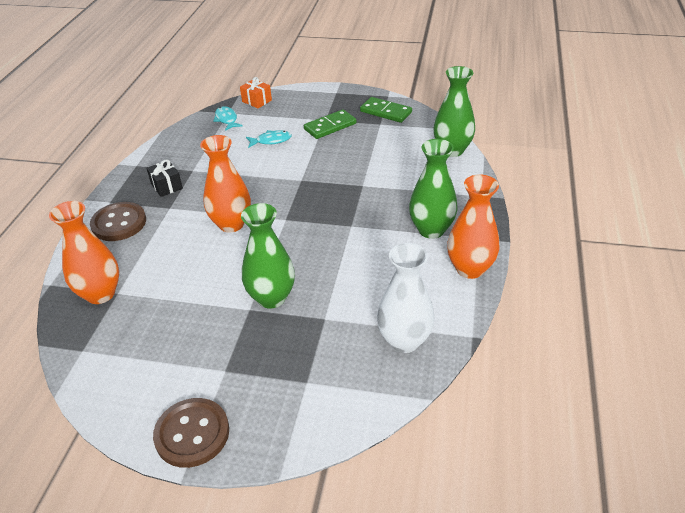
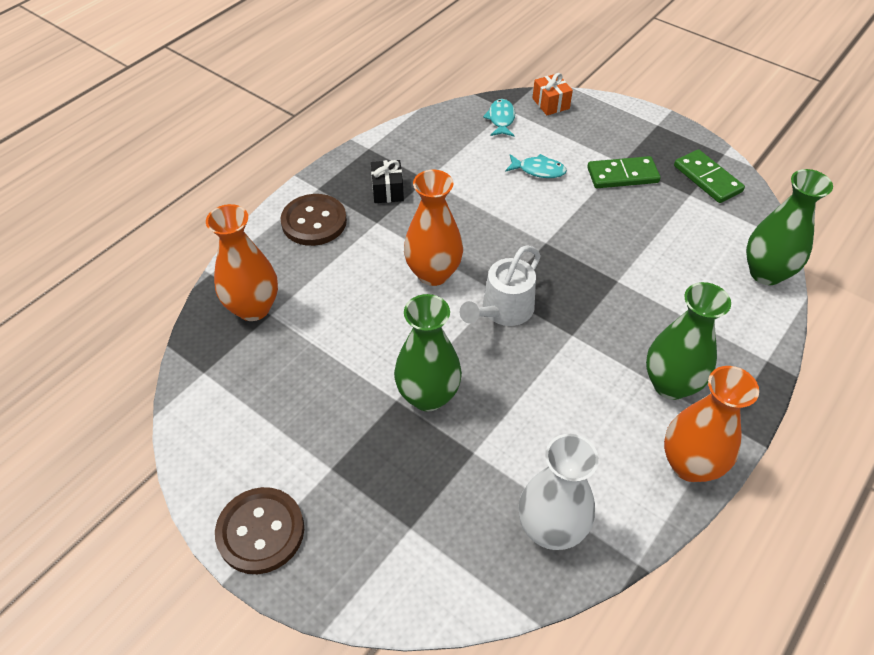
camera: 25 degrees right, 10 degrees up
(295, 228) = (503, 311): none -> white watering can

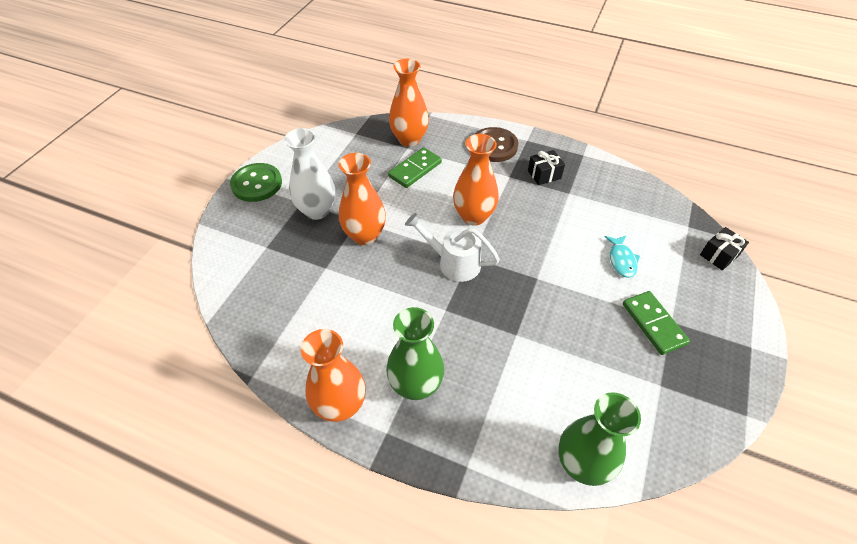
camera: 75 degrees right, 0 degrees up
(260, 531) = (257, 184): brown button -> green button
(428, 396) = (365, 235): green vase -> orange vase
(501, 119) = (671, 224): turquoise fish -> none
(550, 103) = (719, 255): orange gift -> black gift
(551, 528) = (273, 320): white vase -> white vase (317, 210)
(707, 179) = (694, 400): green domino -> green domino (415, 169)

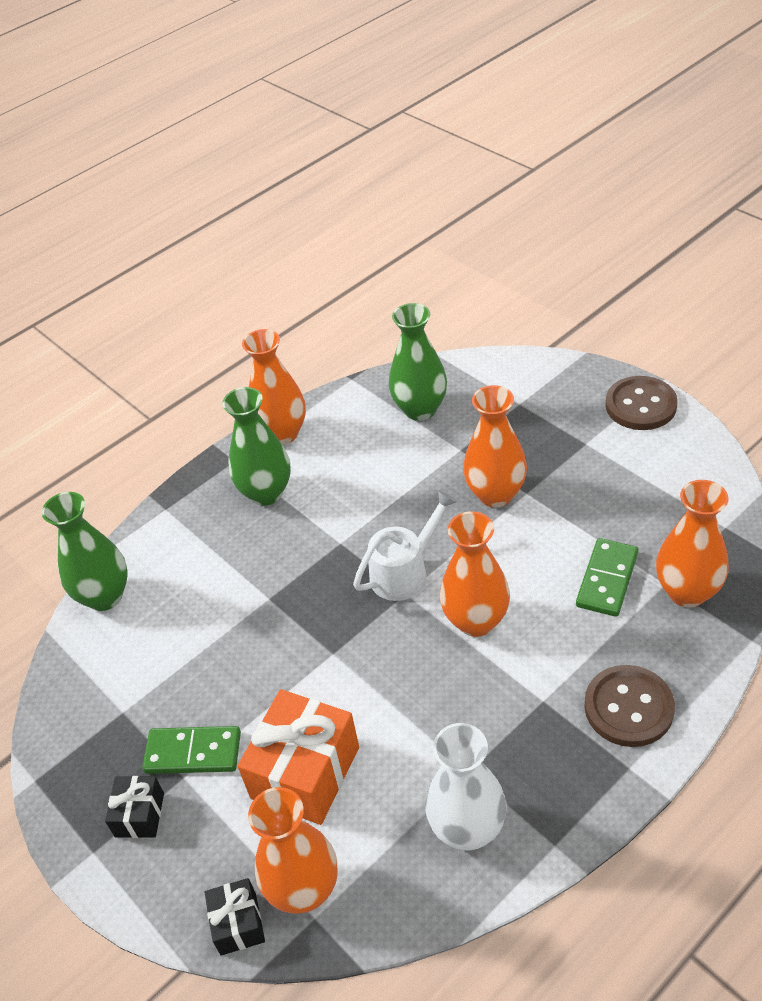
camera: 120 degrees right, 5 degrees down
(257, 184) = (640, 405): green button -> brown button
(285, 308) = (420, 409): none -> green vase
(317, 210) = (563, 456): white vase -> white vase (467, 829)
(415, 169) = (607, 580): green domino -> green domino turned 45 degrees clockwise
(544, 174) = (526, 753): black gift -> black gift (139, 815)
(621, 260) = (305, 772): turquoise fish -> orange gift
(680, 235) = (304, 889): none -> orange vase

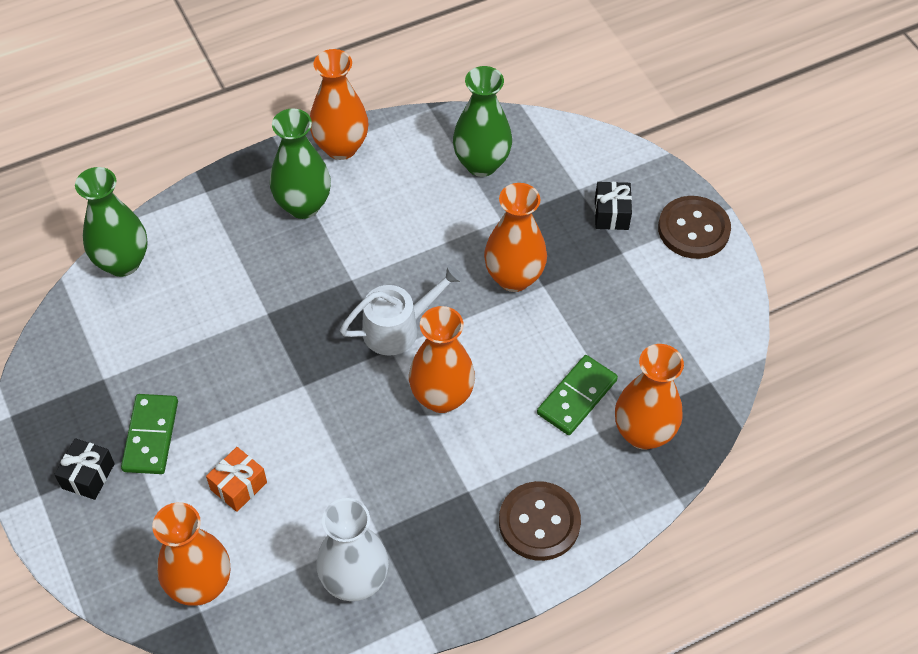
camera: 10 degrees right, 10 degrees up
(193, 752) = (151, 436): green domino -> green domino turned 75 degrees clockwise
(238, 924) = (137, 595): black gift -> black gift (611, 214)
(305, 772) = (238, 486): orange gift -> orange gift, size x0.52

